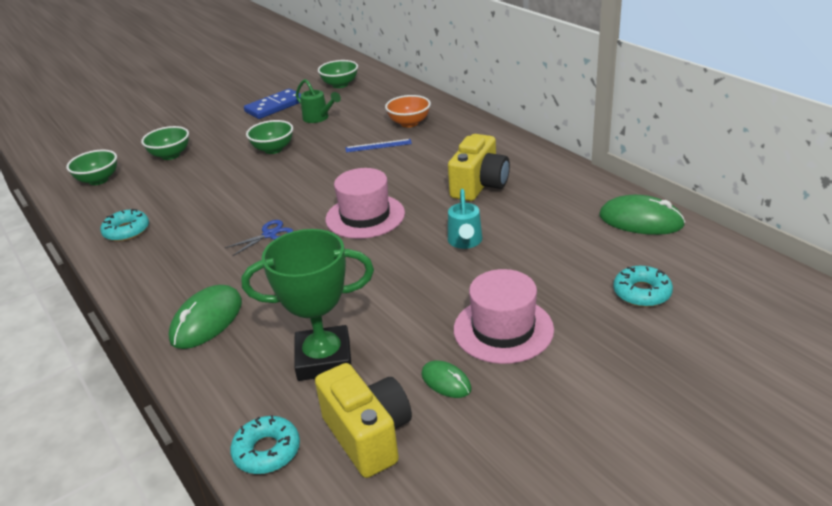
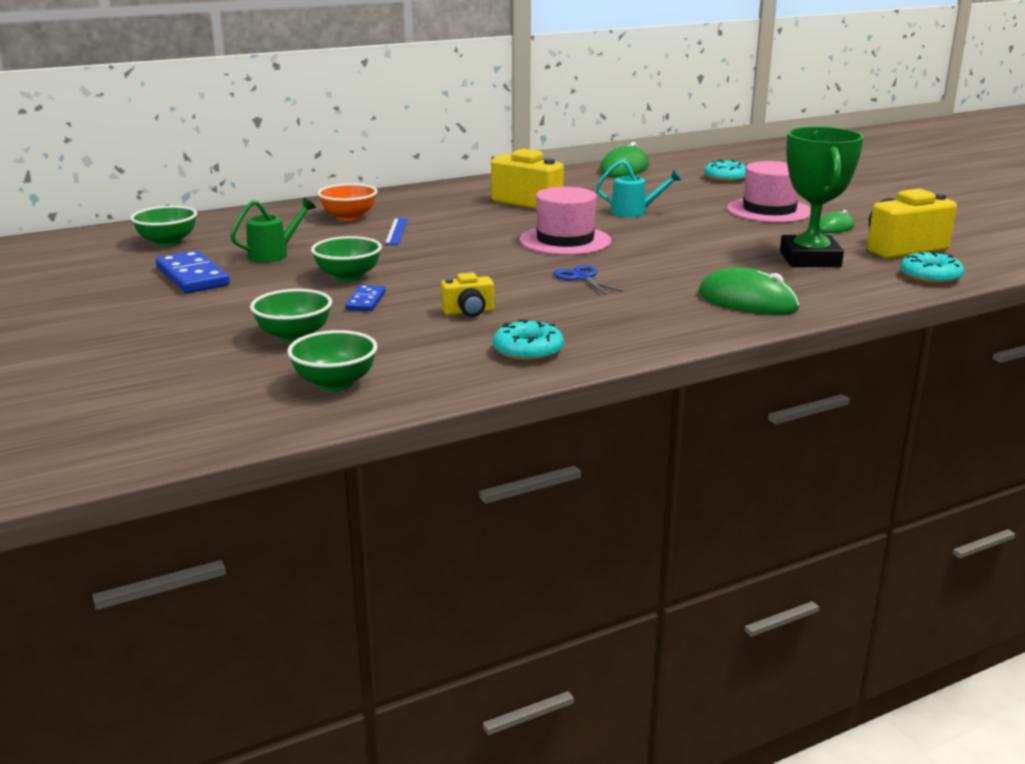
camera: 85 degrees left, 10 degrees down
(200, 200) = (469, 312): none -> yellow camera
(226, 163) = (365, 301): none -> blue domino

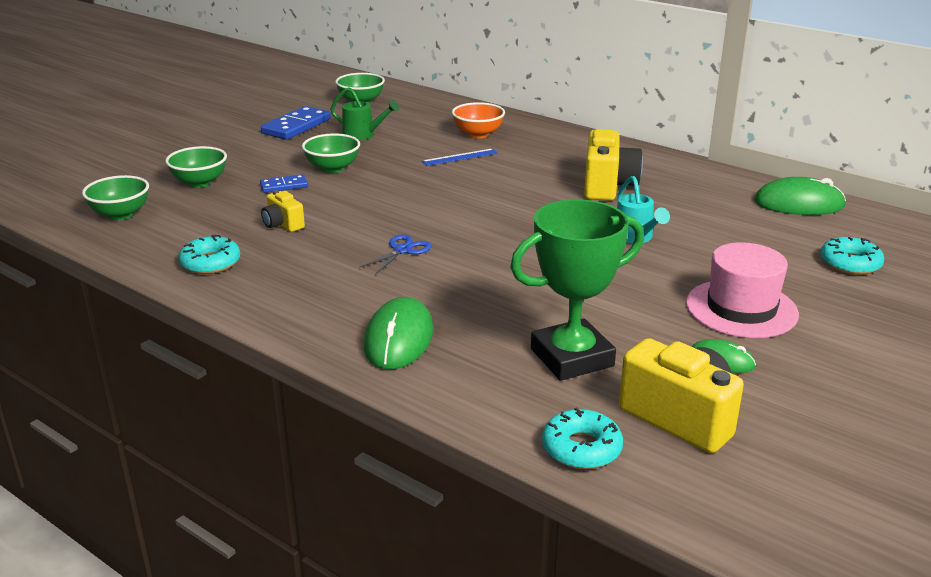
camera: 65 degrees right, 5 degrees up
(565, 241) = (503, 224): pink hat -> none

